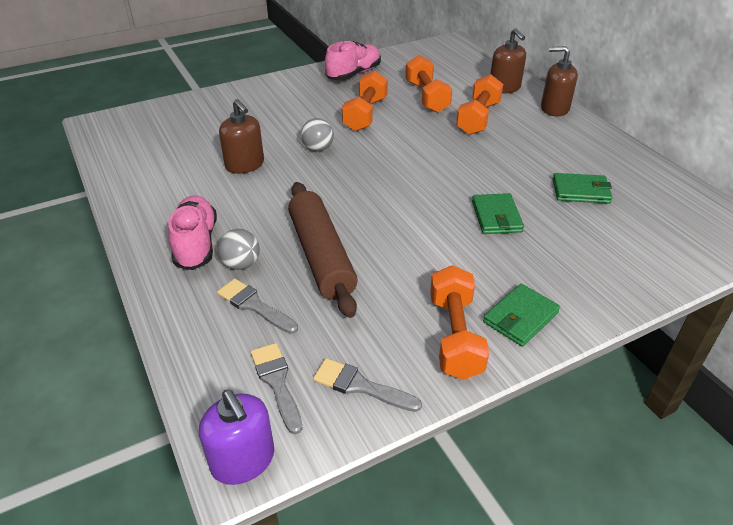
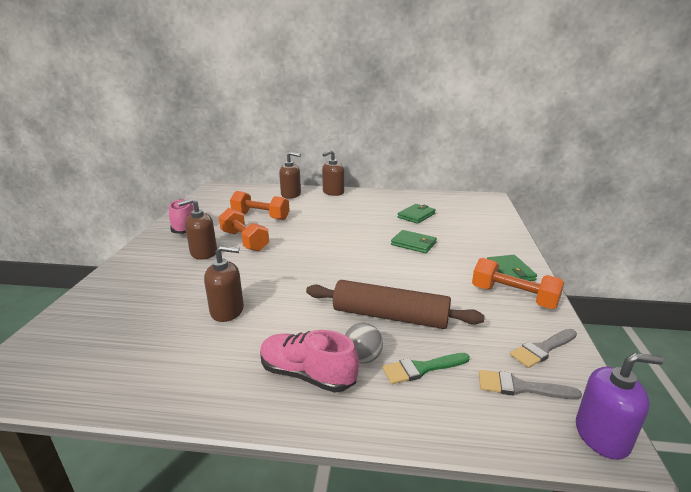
camera: 55 degrees left, 15 degrees down
(254, 305) = (421, 369): grey brush -> green brush
(318, 148) = (257, 272): grey ball -> none
(319, 107) = (203, 253): none -> brown soap dispenser
(478, 118) = (309, 212): orange dumbbell -> none

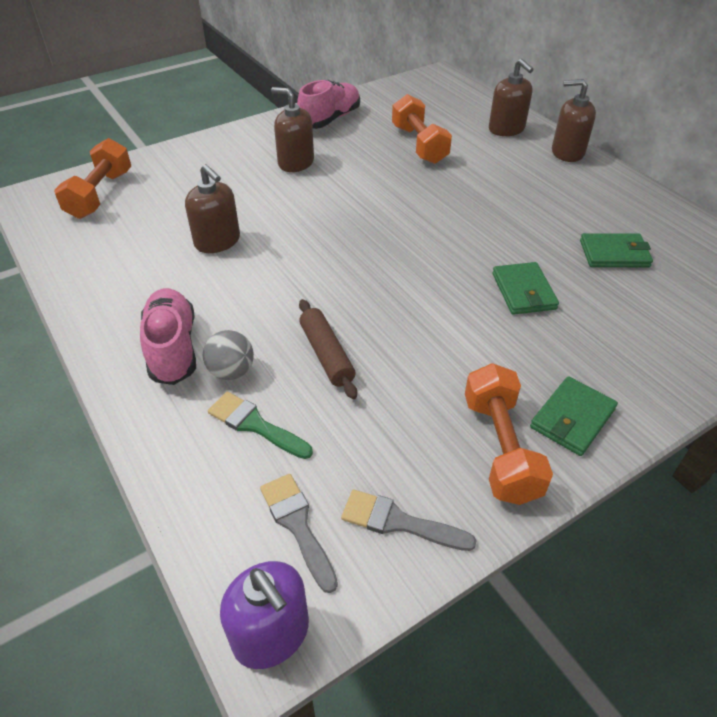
camera: 50 degrees right, 20 degrees up
(244, 241) = (351, 170): orange dumbbell -> orange dumbbell (100, 194)
(390, 316) = (326, 354): brown rolling pin -> brown rolling pin, size x0.58

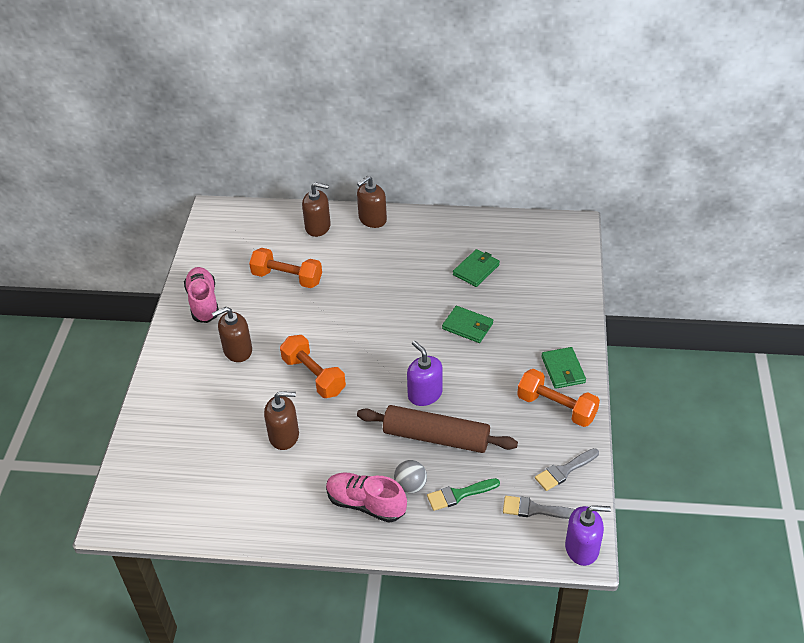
camera: 50 degrees left, 0 degrees up
(100, 194) = (157, 475): orange dumbbell -> orange dumbbell (313, 376)
(326, 354) = (436, 437): brown rolling pin -> brown rolling pin, size x1.71
(381, 310) = (425, 394): none -> purple soap dispenser

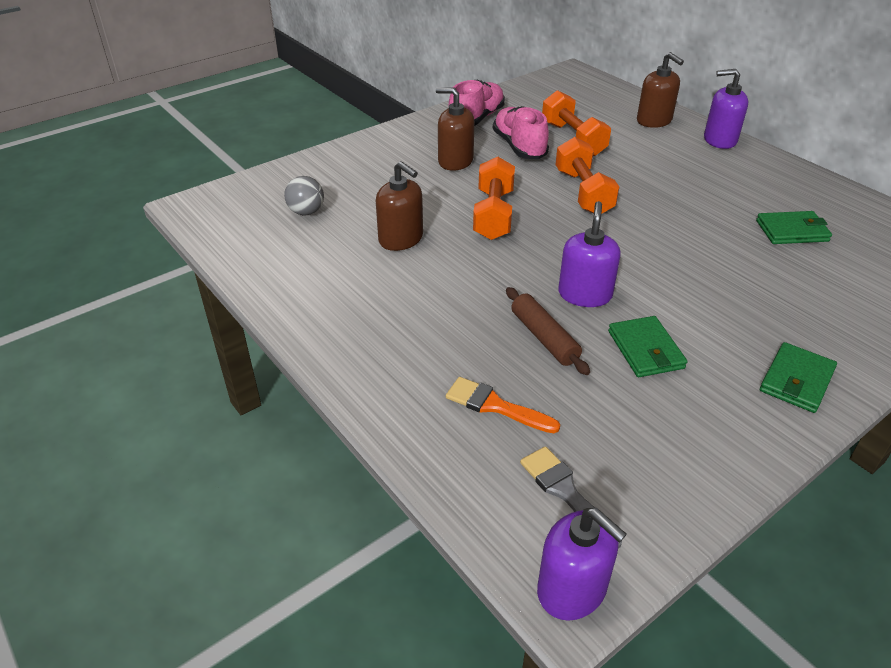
camera: 45 degrees right, 5 degrees down
(366, 504) = (389, 341): pink shoe -> pink shoe (519, 147)
(372, 219) = (719, 140): brown soap dispenser -> purple soap dispenser
(410, 486) = (455, 359): grey ball -> grey ball (306, 212)
(436, 437) = (544, 338): brown rolling pin -> brown rolling pin, size x0.58
(459, 494) = (495, 406): green brush -> orange brush
(467, 326) = (716, 269): green wallet -> green wallet (645, 350)
(556, 407) = (737, 411): orange dumbbell -> orange dumbbell (583, 192)
(564, 471) = (661, 483): grey brush -> none

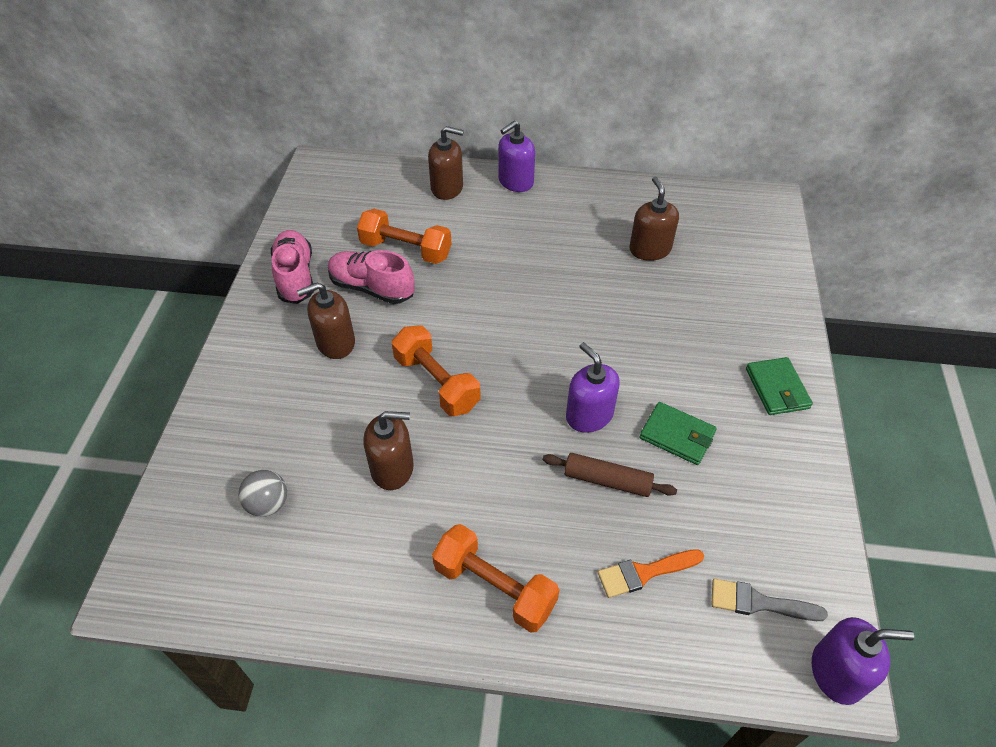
camera: 45 degrees left, 10 degrees up
(583, 192) = (478, 307): orange dumbbell -> orange dumbbell (494, 587)
(792, 231) = (650, 249): green wallet -> brown soap dispenser

